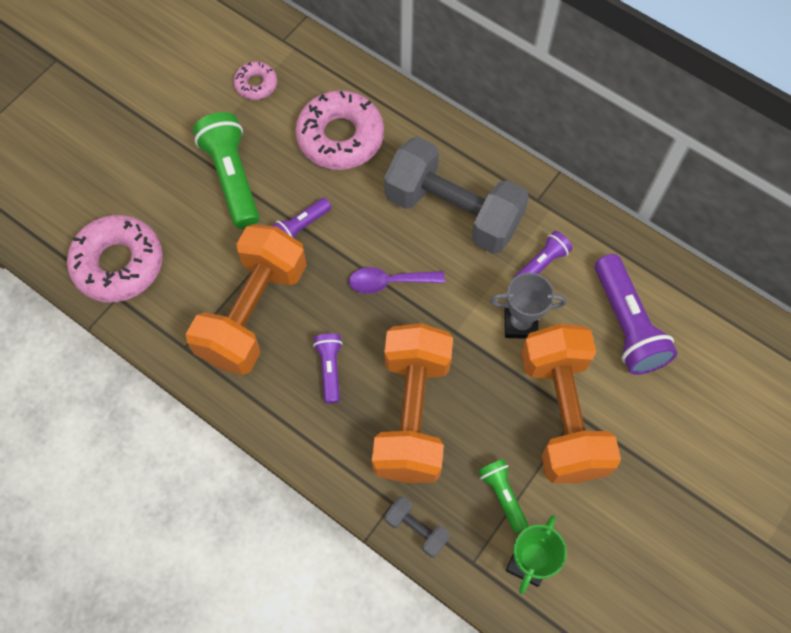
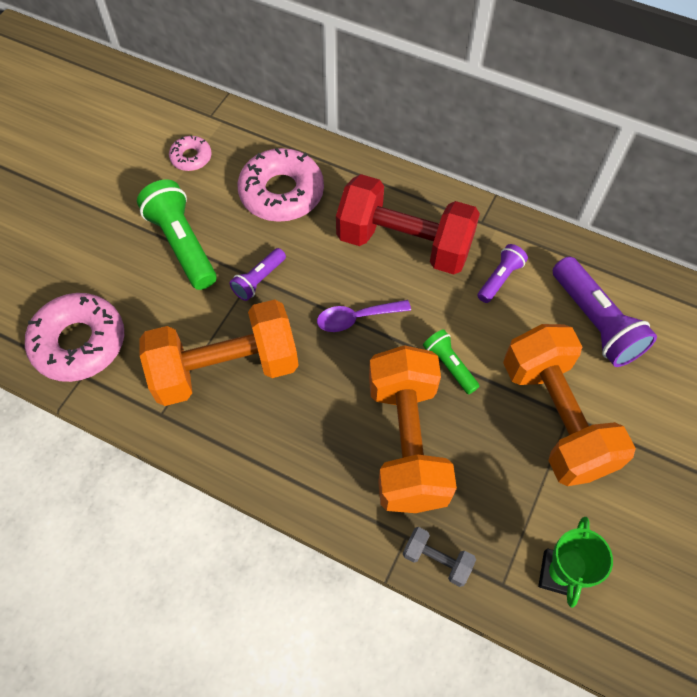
camera: 10 degrees left, 5 degrees down
(253, 312) = (225, 368): orange dumbbell -> orange dumbbell turned 60 degrees clockwise
(330, 369) = (314, 411): purple flashlight -> none
(453, 211) = (404, 244): grey dumbbell -> red dumbbell
(502, 495) = (516, 508): green flashlight -> green flashlight (449, 365)
(520, 323) = (493, 337): grey trophy -> none

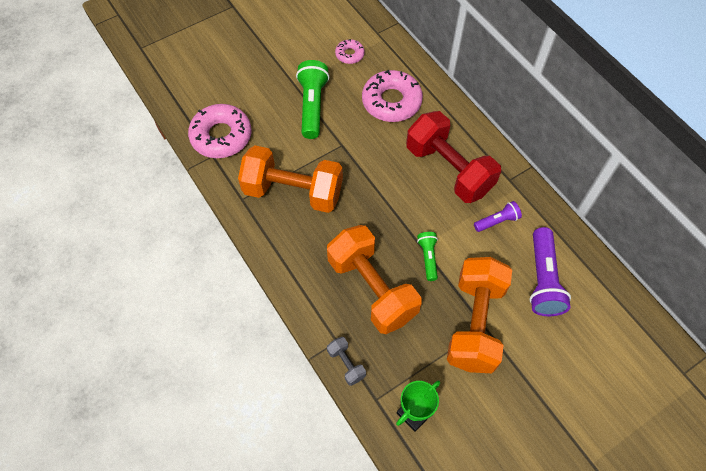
camera: 30 degrees right, 0 degrees up
(259, 280) = (344, 149): purple flashlight -> none
(356, 318) = (389, 200): purple spoon -> none
(406, 442) = (372, 289): orange dumbbell -> orange dumbbell turned 60 degrees counterclockwise

